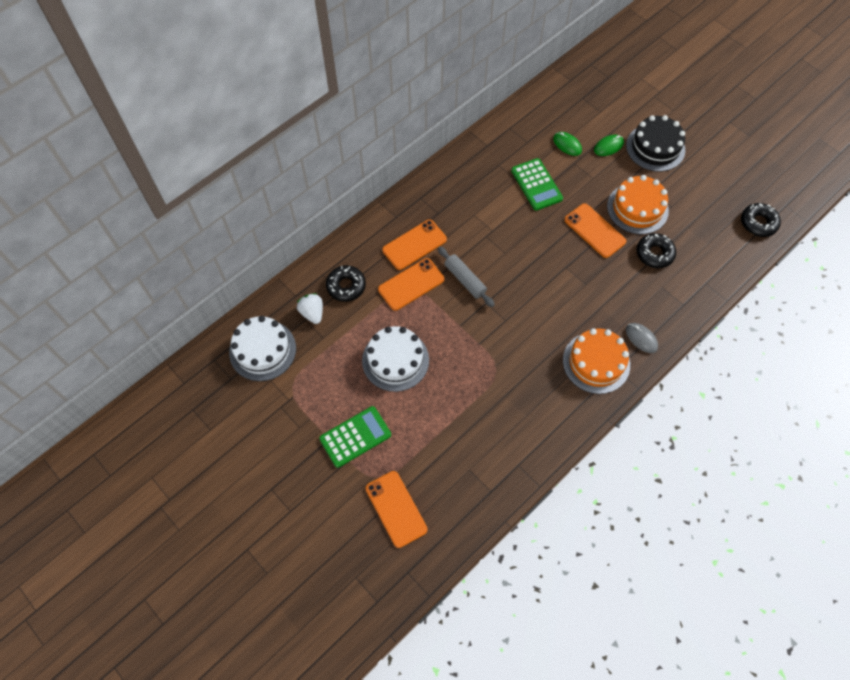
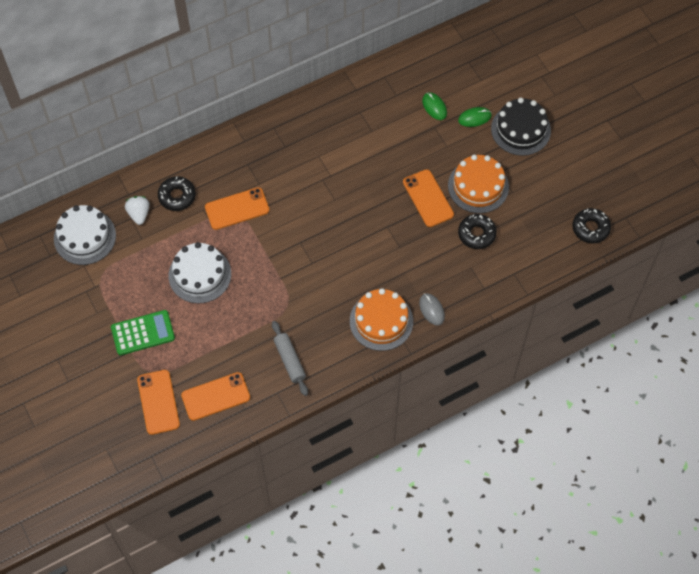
camera: 15 degrees right, 0 degrees up
(414, 245) = (252, 172): orange phone -> orange phone (215, 396)
(465, 280) = (288, 216): grey rolling pin -> grey rolling pin (289, 360)
(536, 185) = (389, 140): green calculator -> none

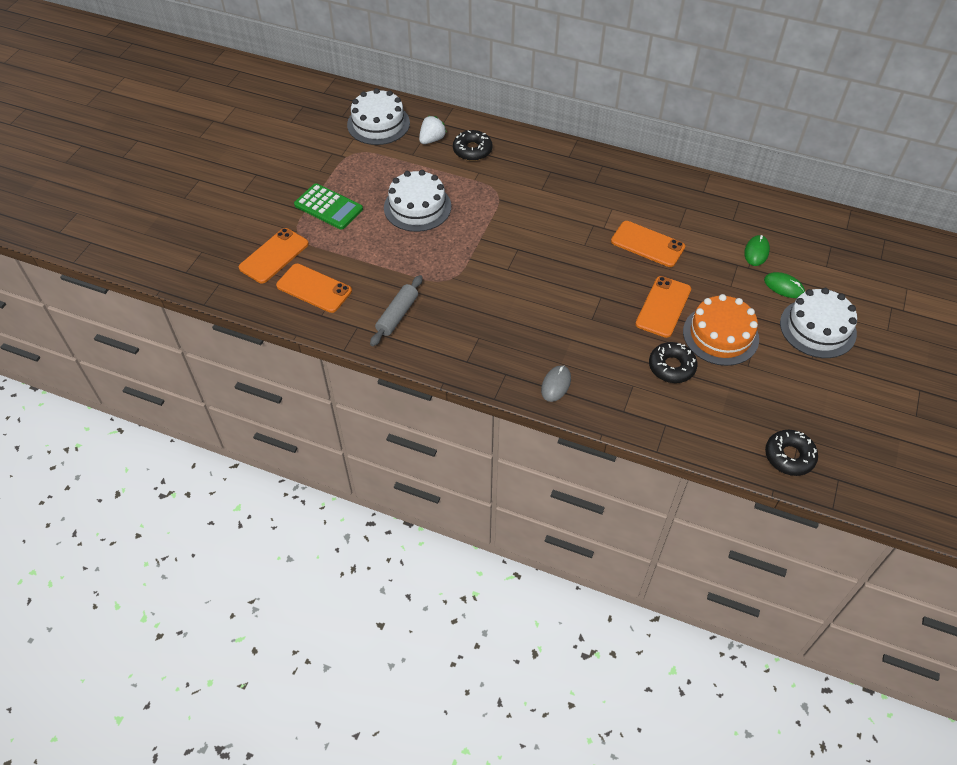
camera: 50 degrees right, 10 degrees down
(237, 209) = (502, 191): orange phone -> orange phone (647, 244)
(381, 321) = (503, 354): orange cake -> none
(521, 129) = (817, 328): black cake -> white cake

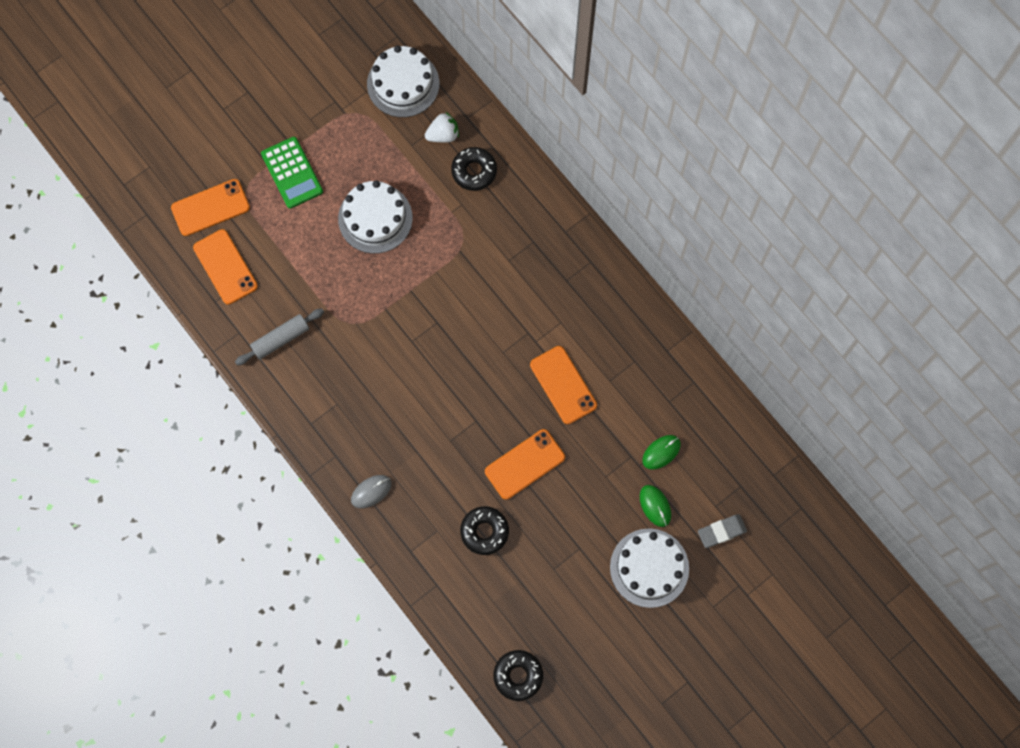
camera: 30 degrees right, 20 degrees up
(720, 335) = (554, 524): orange cake -> none
(846, 279) = (721, 531): none -> grey eraser

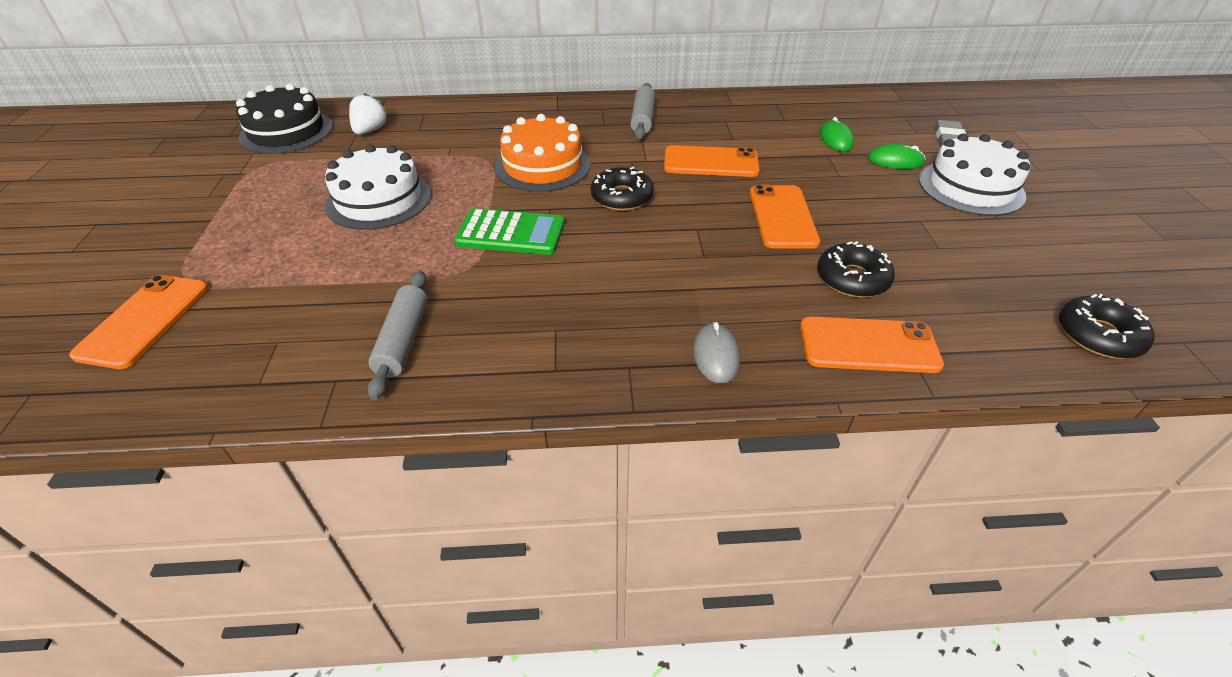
camera: 55 degrees left, 30 degrees down
(225, 267) = (234, 346): orange phone -> orange phone (868, 345)
(292, 173) = (233, 233): green calculator -> green calculator (511, 233)
(403, 84) = (286, 132): white cake -> black cake
(474, 171) = (430, 129): black donut -> black donut (622, 197)
(481, 282) = (543, 166): none -> orange cake
(594, 302) = (642, 119): none -> grey rolling pin

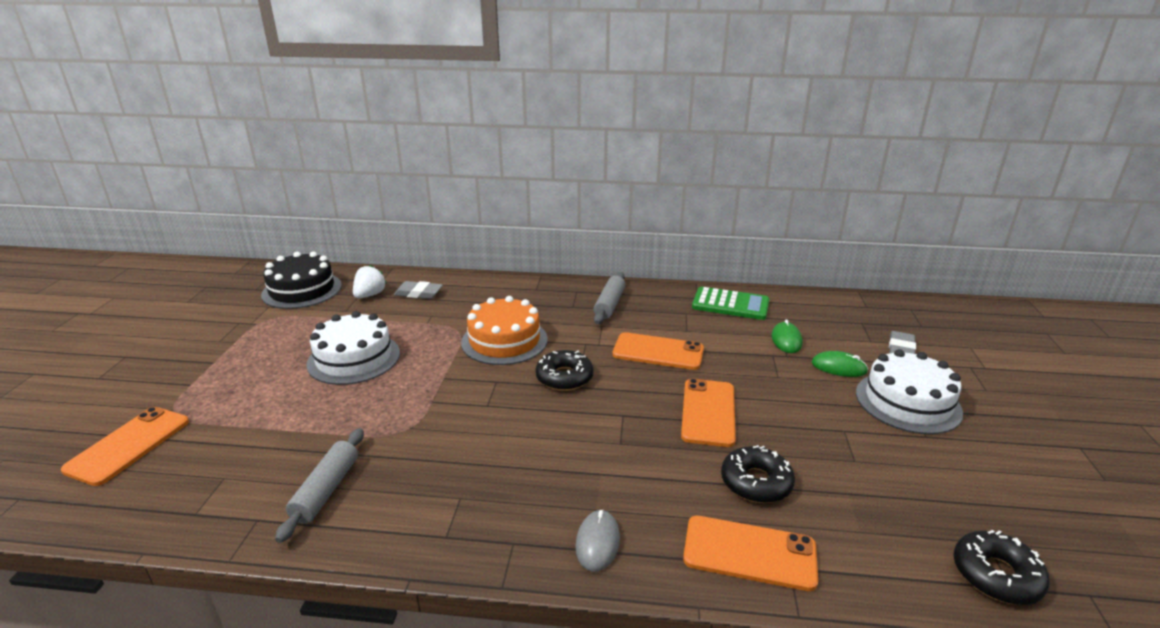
camera: 10 degrees right, 15 degrees down
(426, 124) = (418, 293): none -> grey eraser
(511, 233) = (454, 401): green calculator -> green calculator (730, 304)

